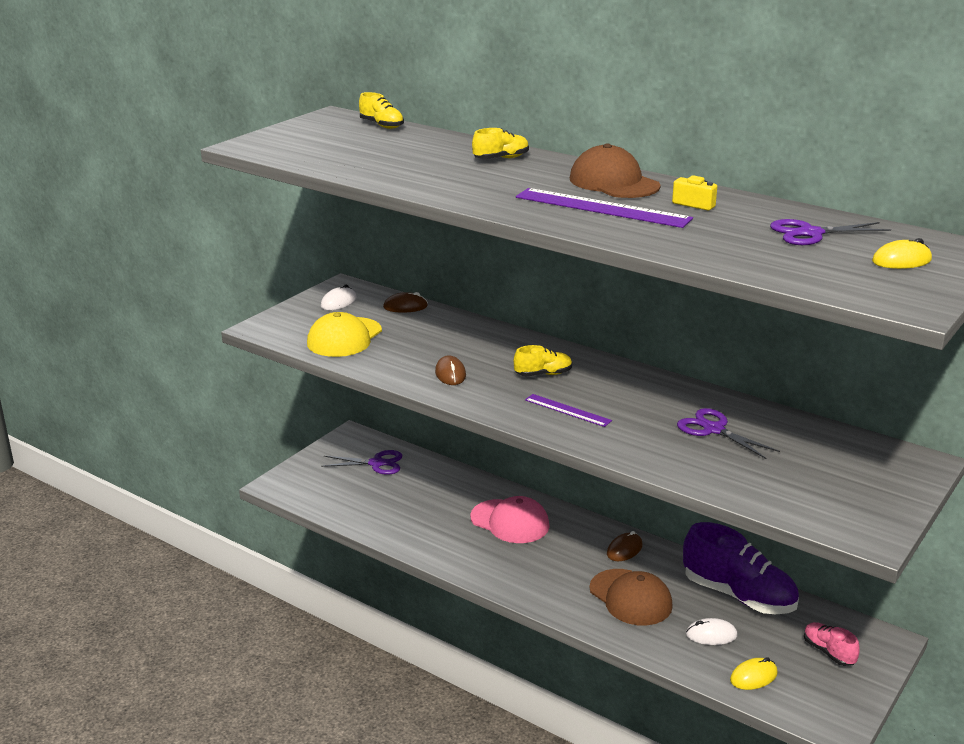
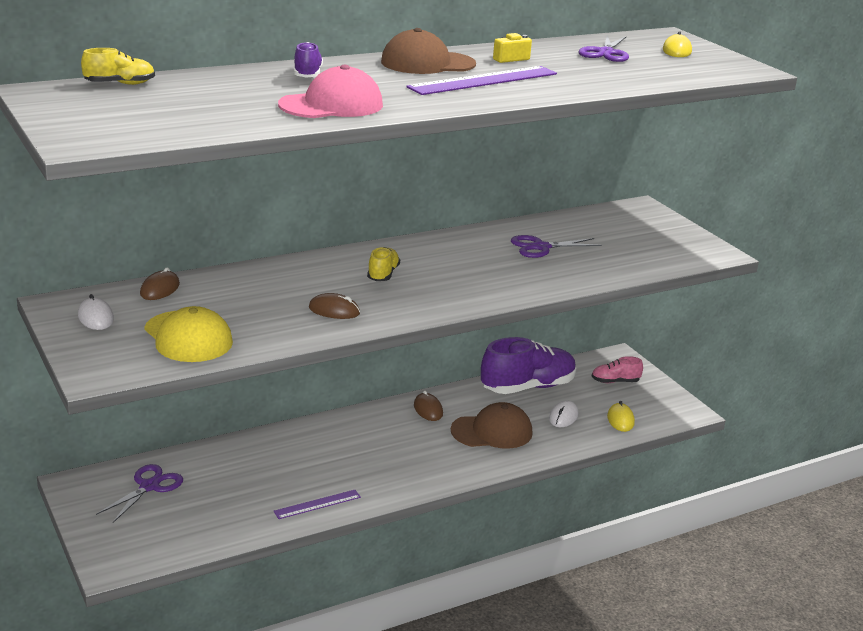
camera: 65 degrees left, 0 degrees up
(501, 159) = (307, 74): yellow shoe -> purple shoe
(510, 522) = (333, 447): pink cap -> pink cap (331, 105)
(567, 410) = (457, 285): purple ruler -> purple ruler (317, 504)

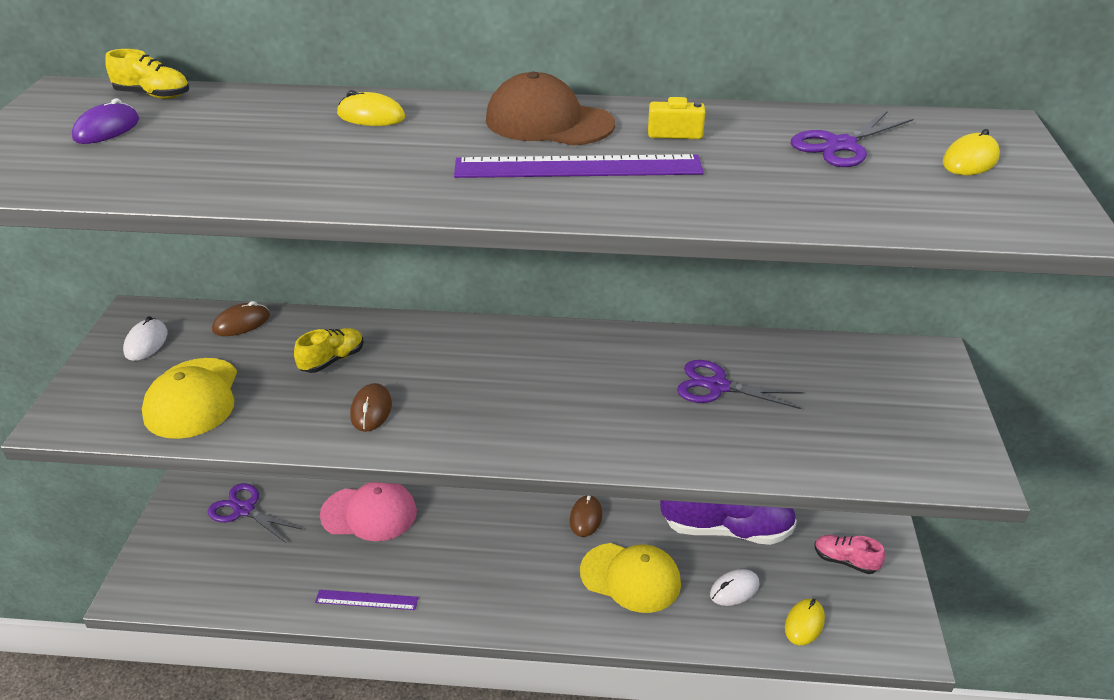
camera: 35 degrees right, 10 degrees up
(129, 105) = (107, 129): none -> purple mouse
(149, 486) = (244, 510): purple scissors -> purple scissors turned 120 degrees counterclockwise
(307, 74) = (371, 116): purple shoe -> yellow mouse
(331, 105) = (316, 173): pink cap -> pink cap (369, 513)
(334, 310) = (371, 410): brown mouse -> brown mouse turned 45 degrees clockwise
(383, 274) = (481, 372): yellow shoe -> yellow shoe (332, 360)
(492, 431) = (630, 577): brown cap -> yellow cap

